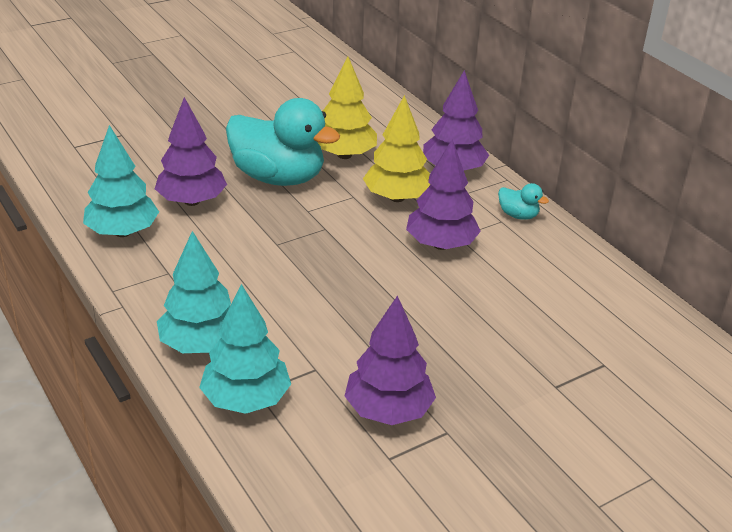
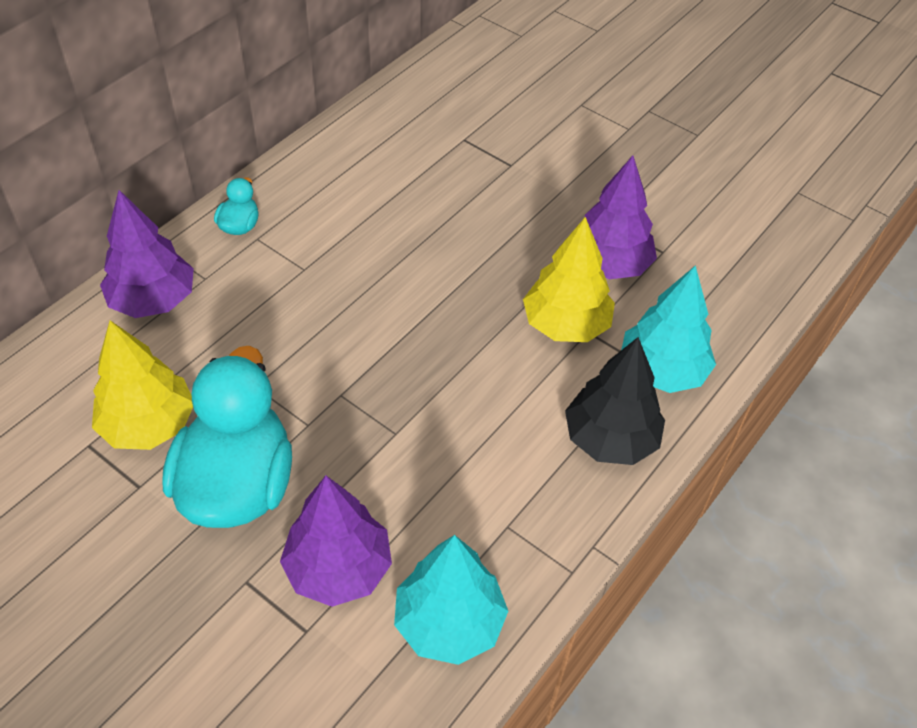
camera: 110 degrees left, 15 degrees up
(200, 344) = (610, 439): turquoise tree -> black tree
(397, 197) = (242, 341): yellow tree -> yellow tree (565, 325)
(440, 244) = (328, 280): purple tree -> none

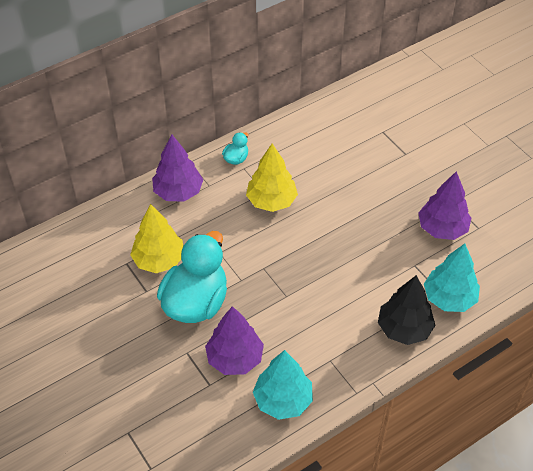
camera: 20 degrees right, 0 degrees up
(565, 325) = (402, 258): yellow tree -> yellow tree (271, 201)

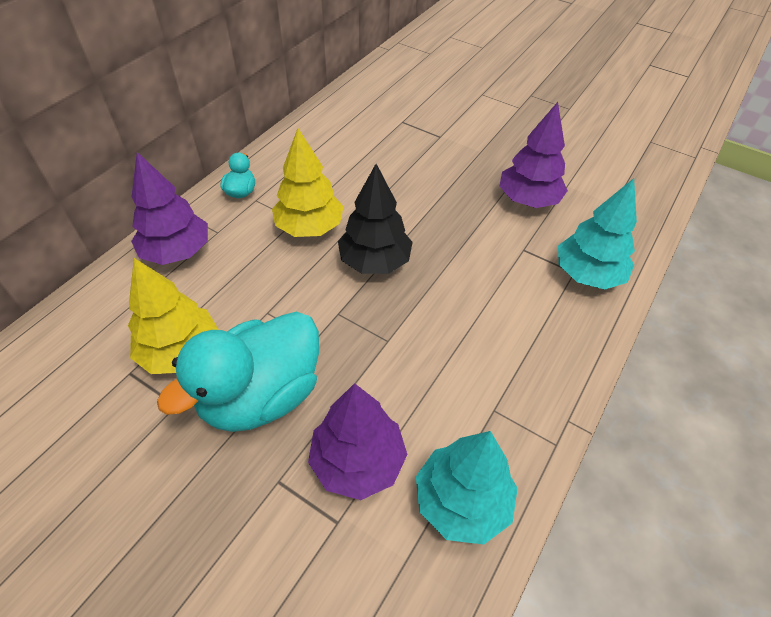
camera: 25 degrees left, 0 degrees up
(196, 302) = (261, 395): turquoise duck -> turquoise duck turned 135 degrees counterclockwise
(404, 329) = (561, 330): black tree -> black tree (375, 262)

